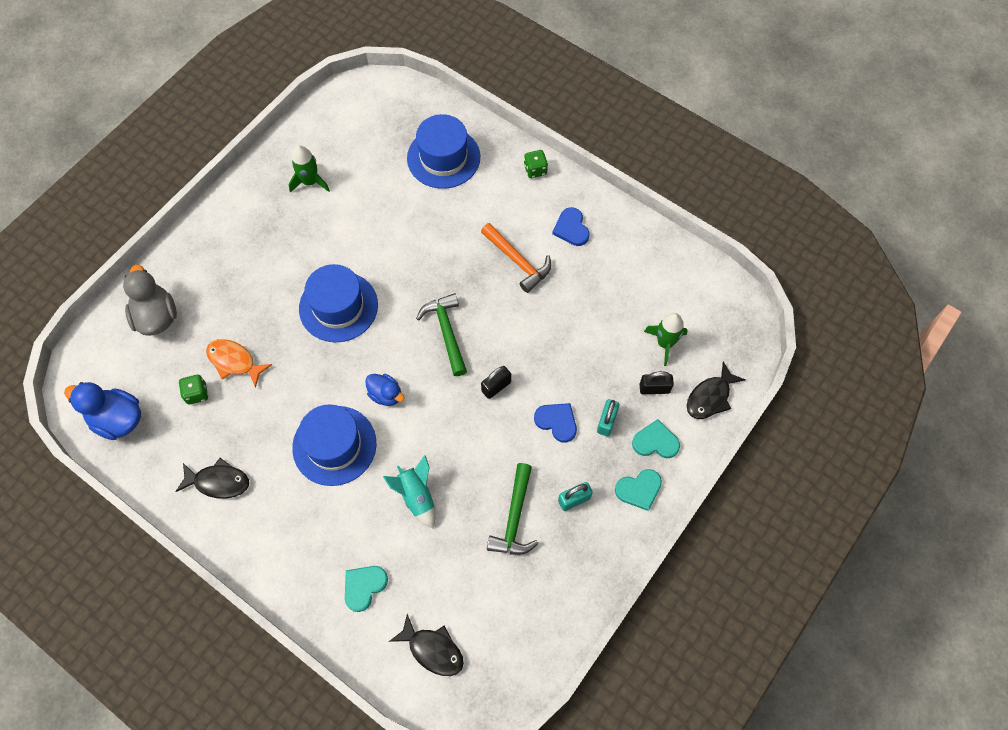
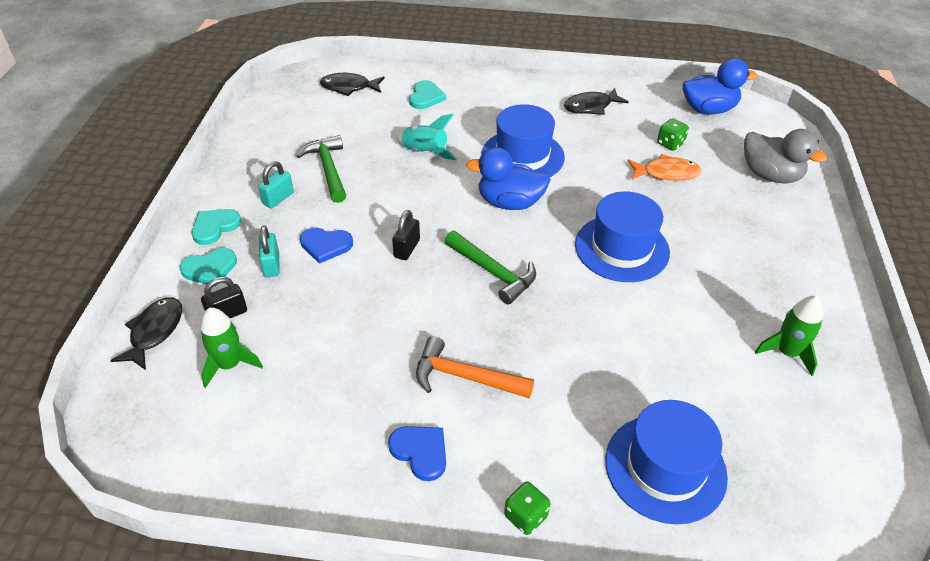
camera: 150 degrees right, 20 degrees down
(386, 395) = (509, 202): blue duck -> blue duck, size x1.63

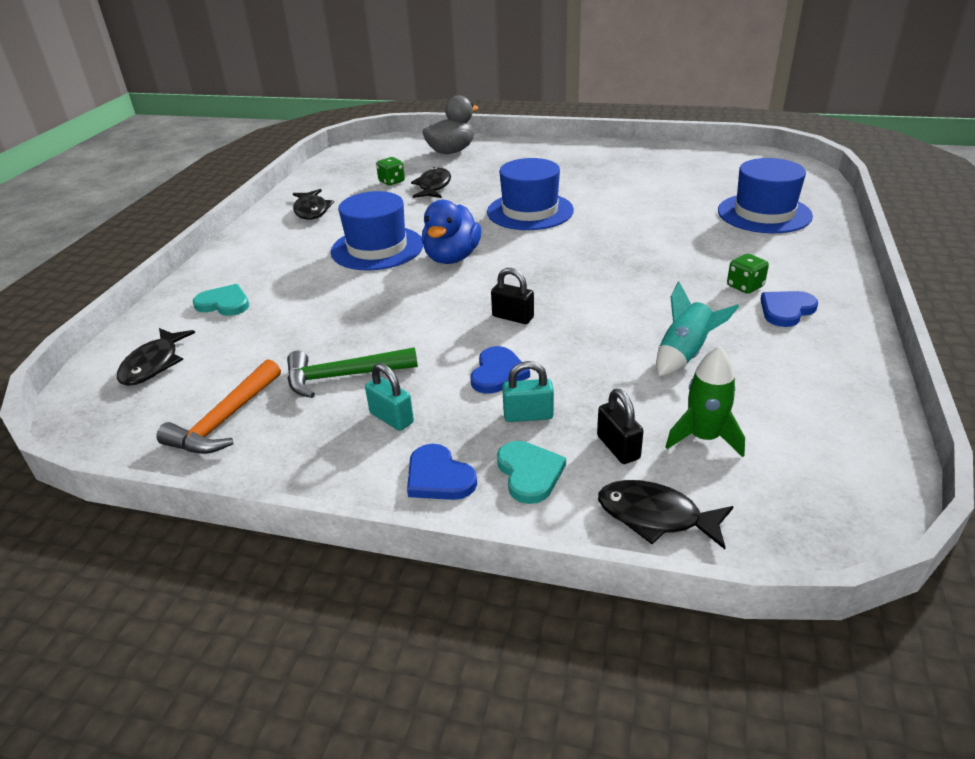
camera: 80 degrees left, 10 degrees down
(215, 227) = (438, 477): turquoise heart -> blue heart
(424, 152) = (342, 305): turquoise rocket -> turquoise rocket (685, 355)
(465, 377) = (693, 287): orange hammer -> orange hammer (225, 420)
(493, 272) = (555, 270): green hammer -> none
(525, 516) = (830, 265): green dice -> green dice (745, 286)
(666, 173) = (433, 186): orange fish -> black fish
(708, 109) = (349, 163): blue duck -> none
(787, 352) = (647, 167): green rocket -> none

